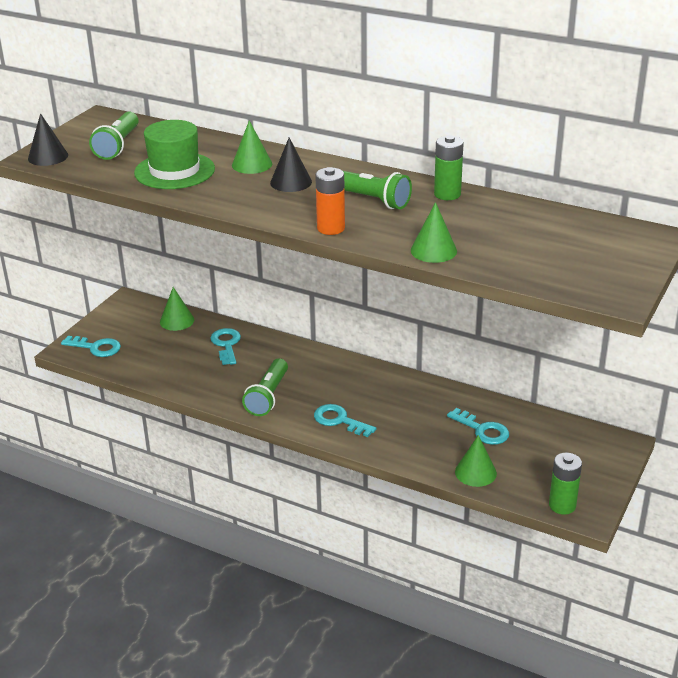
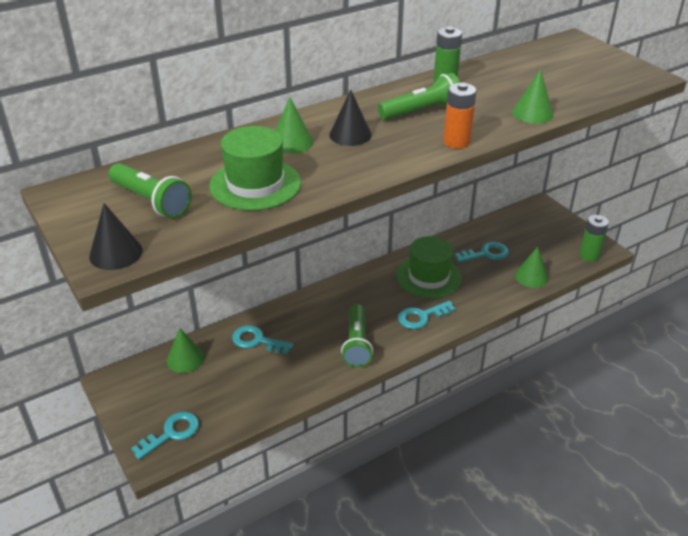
camera: 60 degrees left, 5 degrees up
(268, 396) = (356, 344): green flashlight -> green flashlight turned 45 degrees clockwise
(404, 405) = (428, 277): none -> green hat

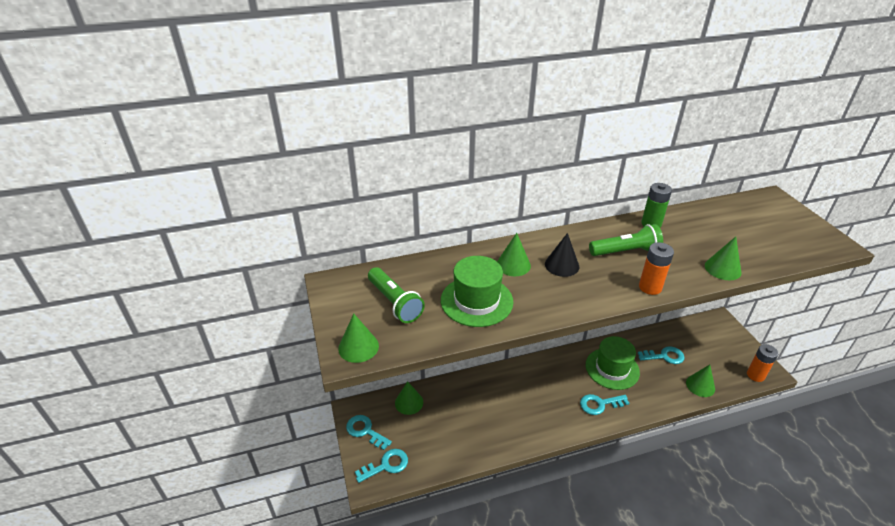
camera: 15 degrees right, 0 degrees up
(116, 253) = (358, 347): black cone -> green cone
(257, 341) = (465, 398): turquoise key -> turquoise key (365, 431)
(356, 344) = (542, 418): green flashlight -> none
(589, 255) = (755, 375): green battery -> orange battery

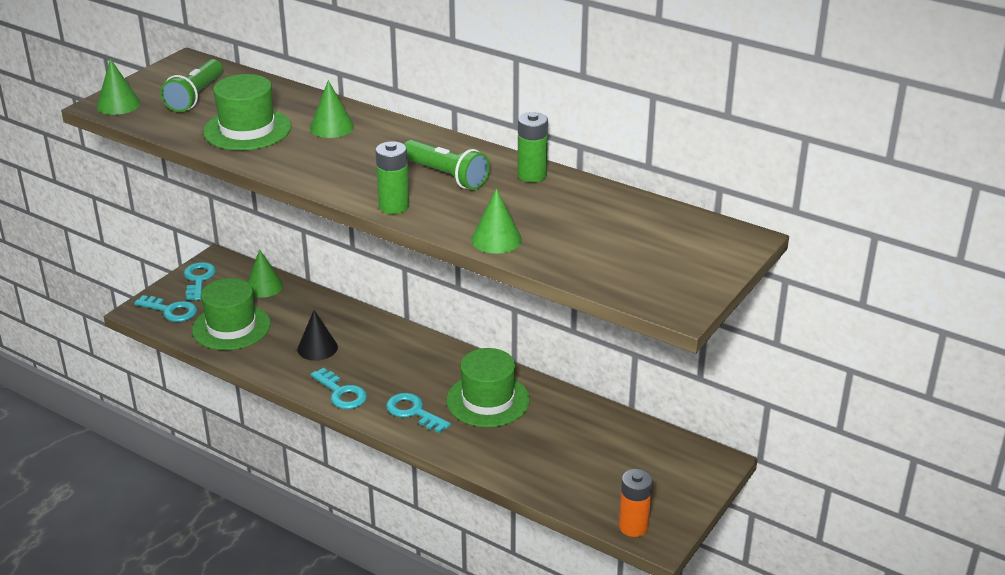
camera: 50 degrees right, 5 degrees down
(437, 442) = (231, 327): none -> green hat
(562, 265) = (367, 150): black cone -> black cone (317, 348)
(650, 287) = (394, 206): orange battery -> green battery
(664, 356) = (567, 435): turquoise key -> turquoise key (341, 393)
(700, 385) = (547, 482): green cone -> none

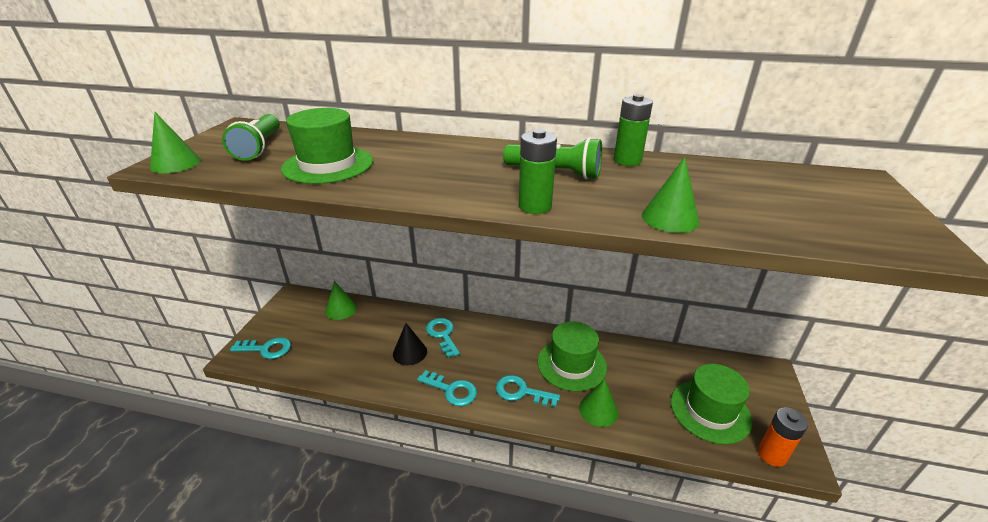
camera: 20 degrees left, 0 degrees up
(198, 279) = (283, 315): turquoise key -> turquoise key (442, 335)
(231, 327) = (327, 351): green hat -> green hat (710, 411)
(332, 127) = (411, 152): green cone -> green cone (598, 410)

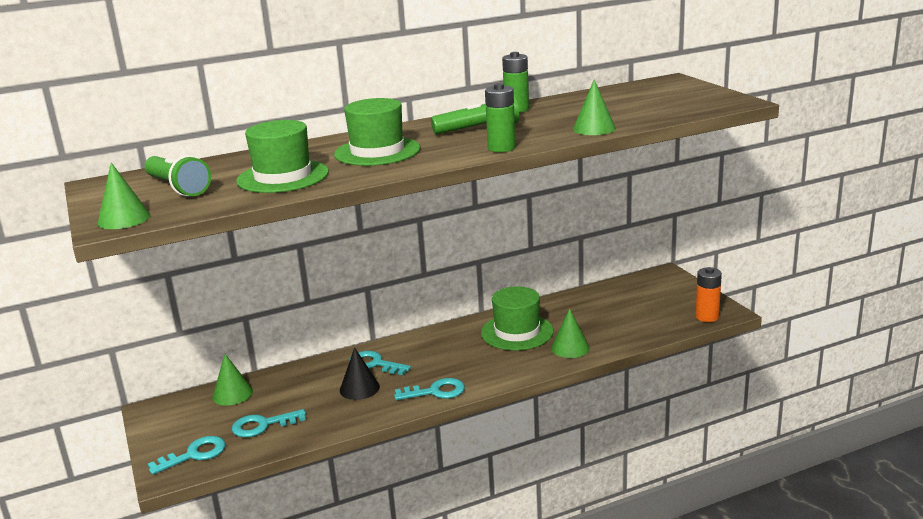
camera: 35 degrees left, 10 degrees down
(521, 392) = (497, 365): turquoise key -> turquoise key (262, 425)
(710, 411) = (647, 312): green hat -> green hat (377, 151)

